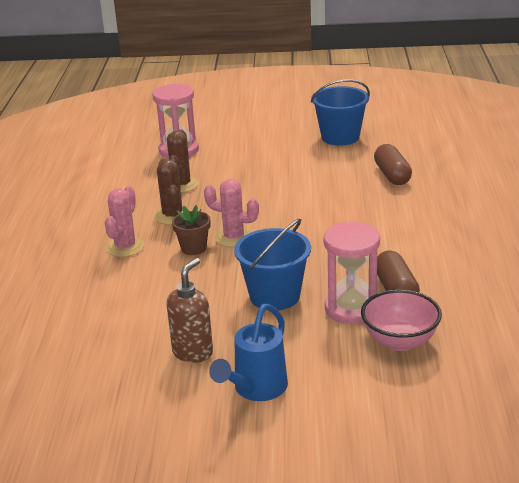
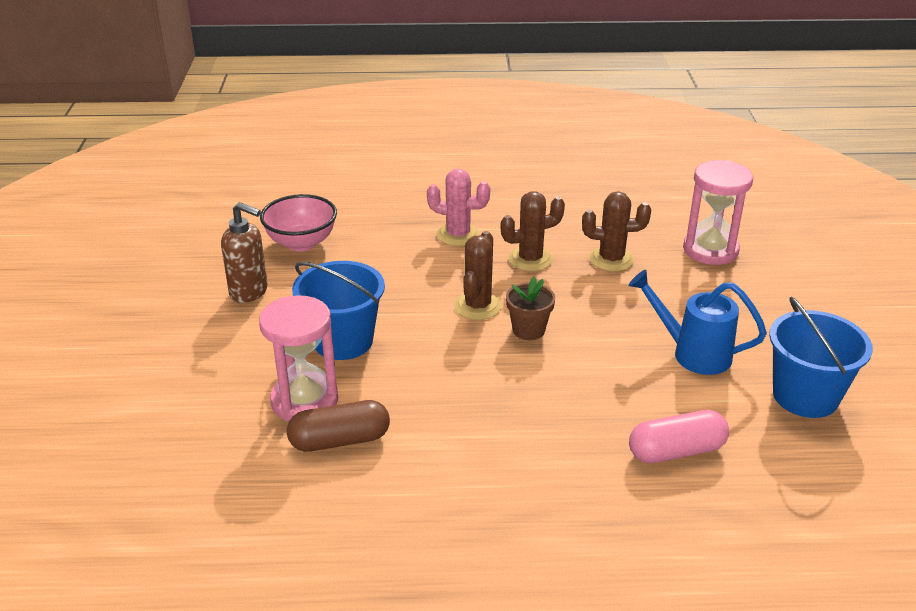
camera: 85 degrees right, 5 degrees up
(193, 248) = (453, 279): brown flower pot -> brown flower pot (528, 330)
(234, 238) = (477, 306): pink cactus -> brown cactus
(256, 389) = (175, 334): blue watering can -> blue watering can (693, 353)
(392, 175) = (676, 451): brown capsule -> pink capsule
(400, 341) = (228, 439): pink bowl -> pink bowl (301, 243)

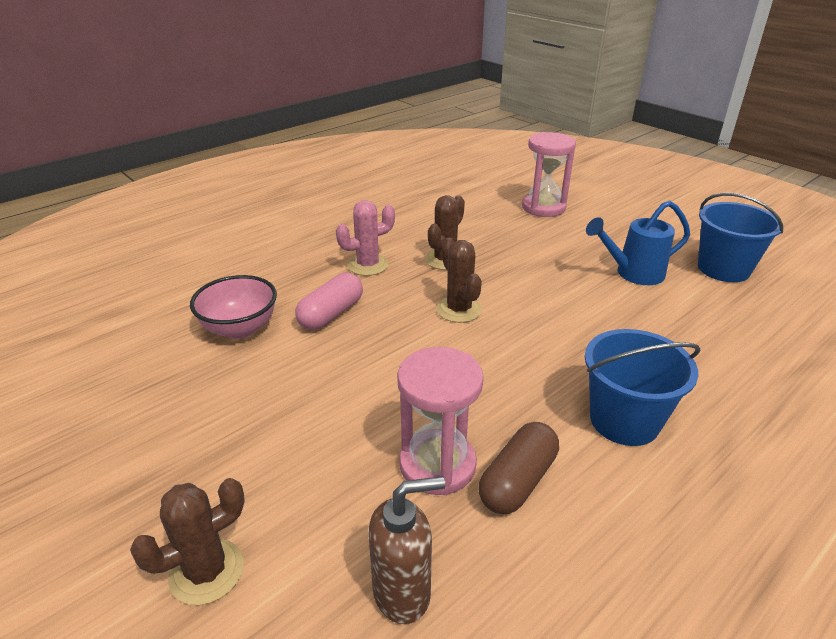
camera: 40 degrees left, 0 degrees up
(249, 292) = (246, 395): brown soap dispenser -> brown soap dispenser (403, 592)
(343, 341) = (395, 392): blue bucket -> blue bucket (624, 420)
(528, 330) = (518, 309): brown flower pot -> none
(611, 259) = (496, 237): brown cactus -> brown cactus (206, 571)
(676, 451) = (724, 341): pink capsule -> pink capsule (331, 314)

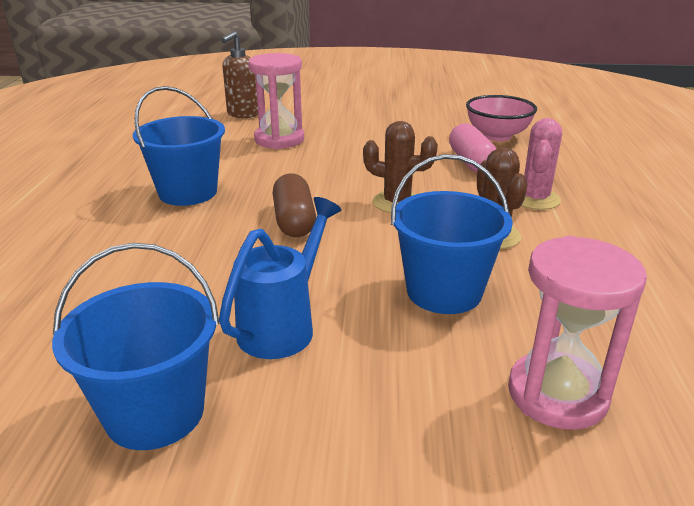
camera: 135 degrees right, 5 degrees down
(206, 571) = (322, 96): brown cactus -> none
(518, 481) = (230, 149): brown capsule -> brown capsule (294, 221)
(526, 250) = (444, 292): none -> blue bucket

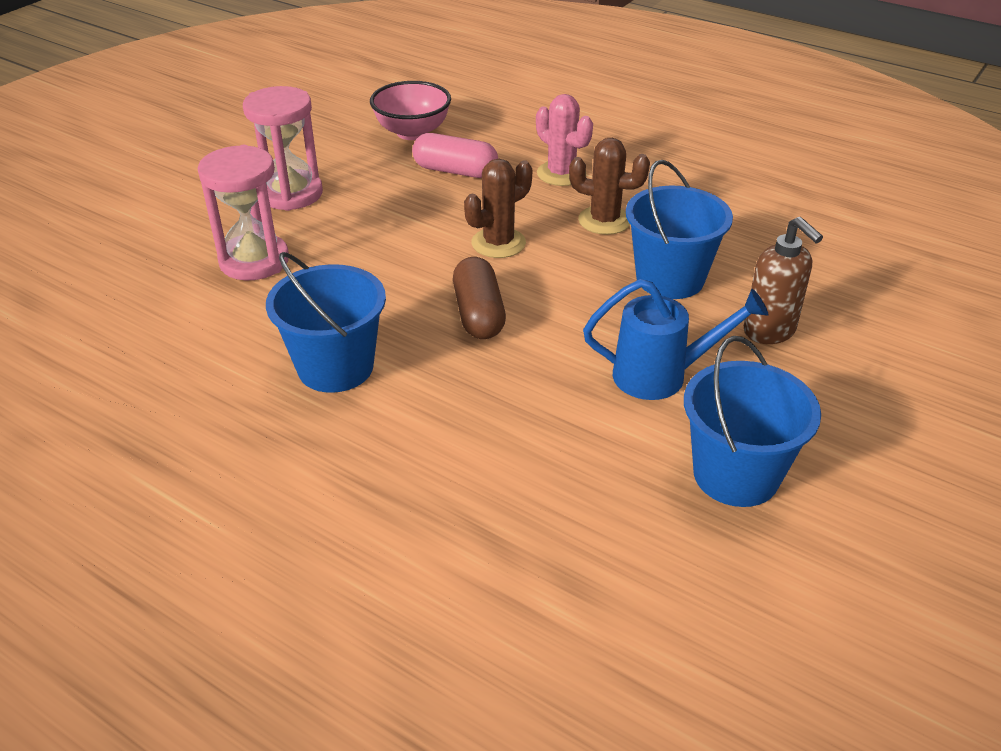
camera: 60 degrees left, 10 degrees up
(242, 114) = (127, 263): brown soap dispenser -> brown soap dispenser (770, 331)
(283, 326) = (661, 376): blue watering can -> blue watering can turned 120 degrees clockwise
(294, 221) = (478, 314): brown capsule -> brown capsule turned 60 degrees clockwise
(557, 394) = (819, 284): pink hourglass -> pink hourglass (291, 194)

